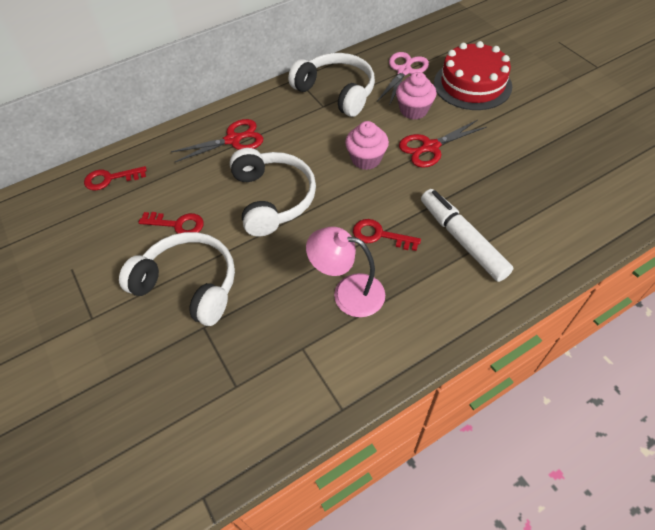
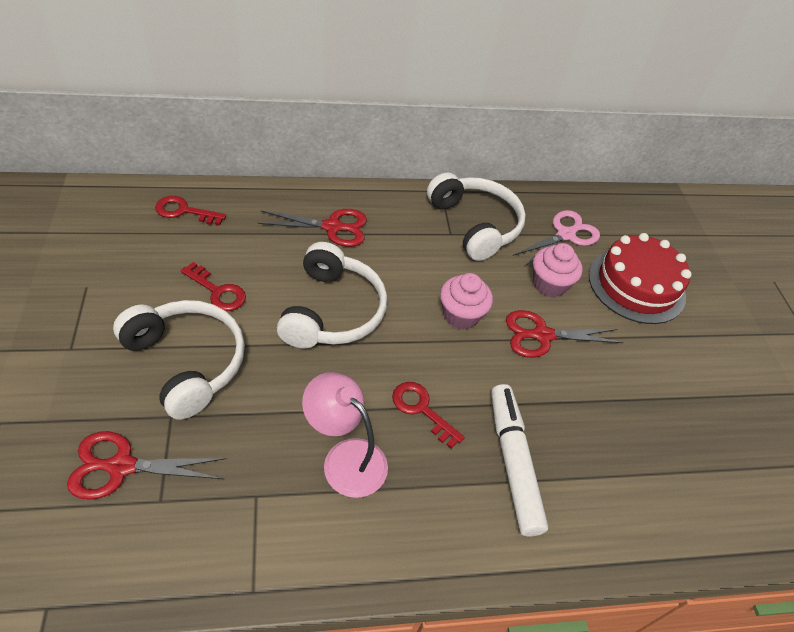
camera: 15 degrees right, 5 degrees down
(191, 378) = (121, 466): none -> red scissors

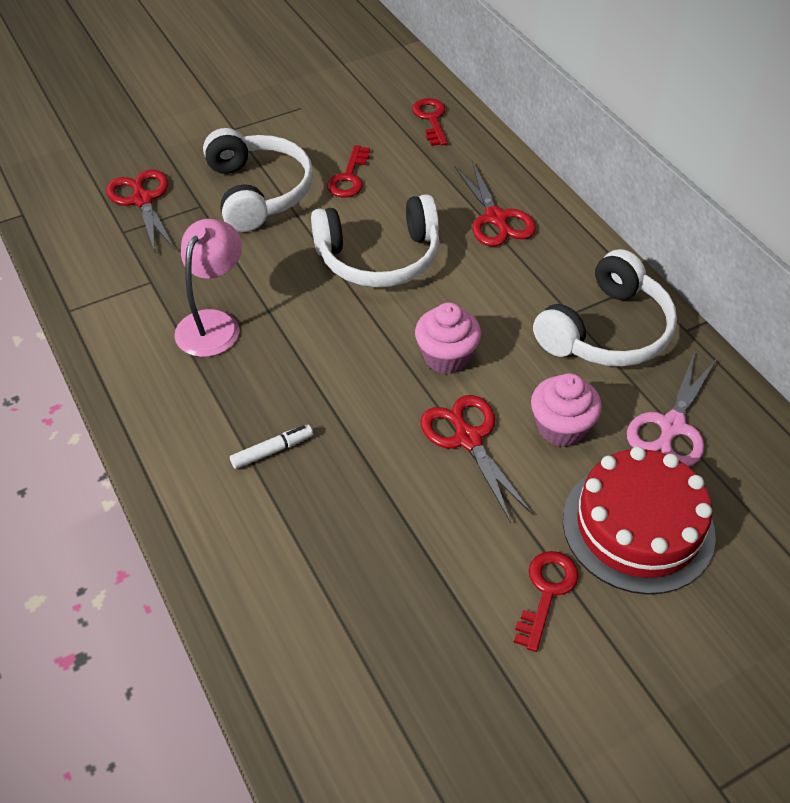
camera: 75 degrees right, 0 degrees up
(187, 362) = (258, 192): white headphones -> white headphones turned 45 degrees counterclockwise
(421, 410) = (297, 360): red key -> red key (546, 592)
(513, 462) = (272, 451): white marker -> white marker, size x0.49
(565, 235) = (671, 426): pink scissors -> pink scissors turned 90 degrees clockwise

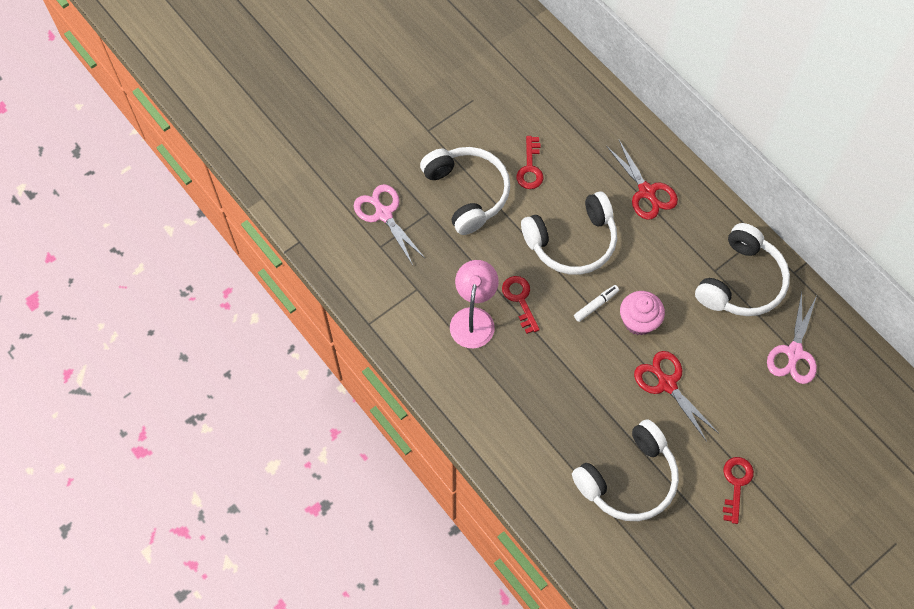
camera: 10 degrees left, 15 degrees up
(142, 200) = (384, 214): red scissors -> pink scissors
(272, 451) = (544, 414): white marker -> white marker (596, 305)
(373, 558) = (628, 479): none -> white headphones
(431, 119) = (577, 97): red key -> red key (520, 300)
(561, 428) = (724, 365): pink cupcake -> none
(638, 527) = (783, 430): red cake -> none

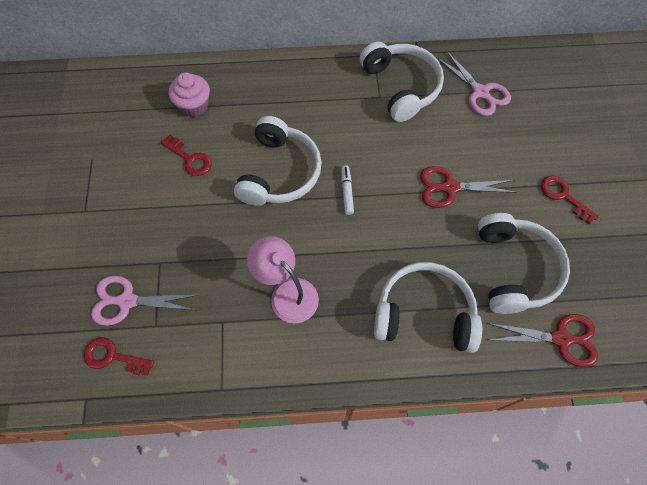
camera: 55 degrees left, 0 degrees up
(467, 193) = (169, 219): white headphones -> white headphones (424, 313)
(520, 300) = (299, 244): red key -> red key (113, 357)
(639, 321) = (383, 172): pink cupcake -> pink cupcake (194, 106)
(646, 192) = (280, 96): red scissors -> red scissors (561, 339)

